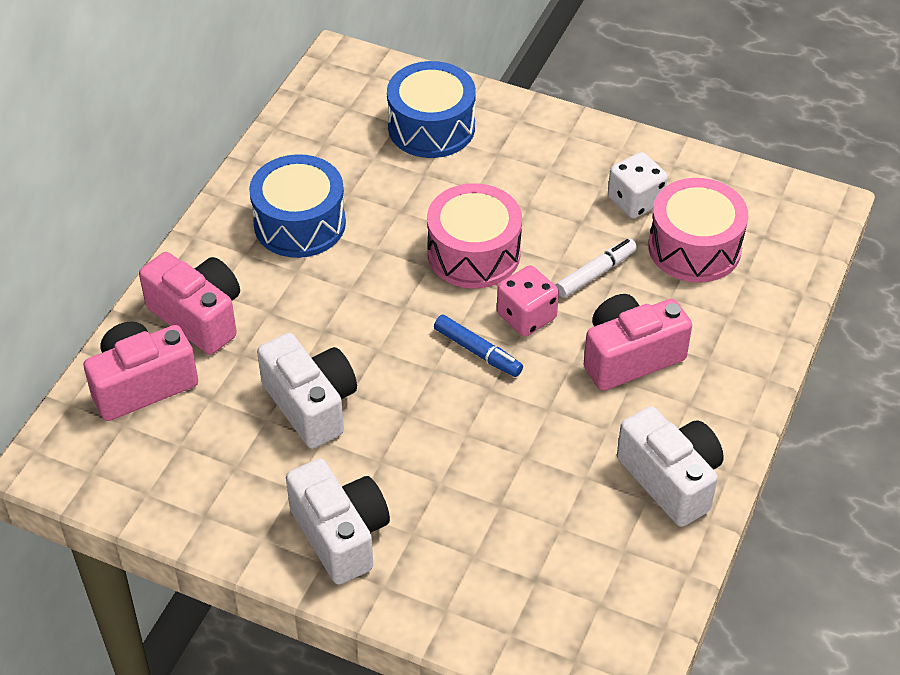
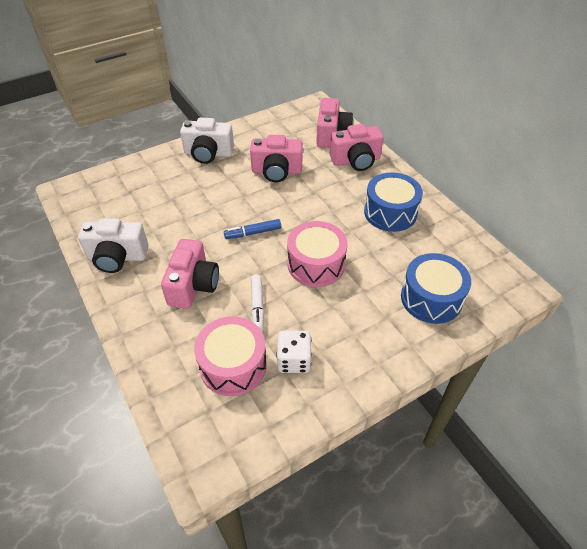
camera: 125 degrees right, 0 degrees up
(311, 405) = (276, 171): white camera -> pink camera
(526, 316) = (256, 261): pink dice -> none

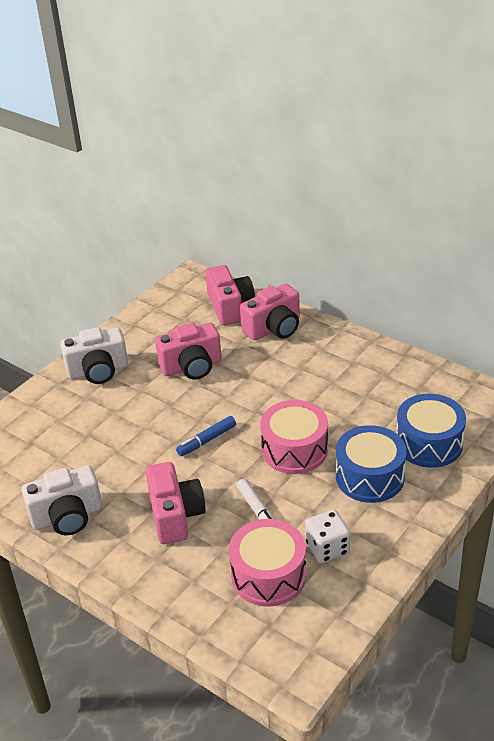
camera: 20 degrees left, 10 degrees down
(390, 212) = (342, 372): blue drum -> blue drum (369, 477)

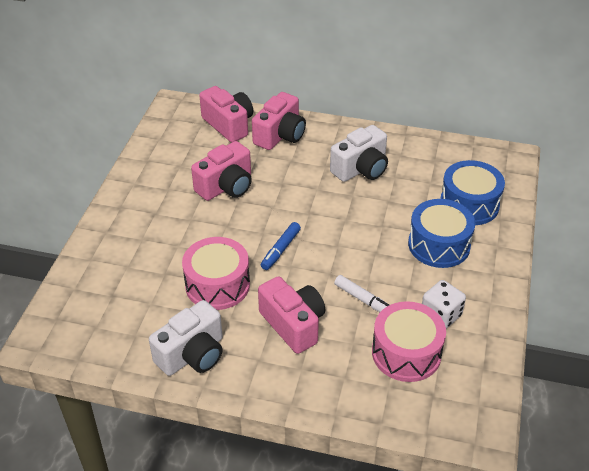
camera: 25 degrees left, 5 degrees up
(98, 371) = (138, 211): white camera -> white camera (361, 169)
(294, 449) = (362, 238): pink drum -> pink drum (217, 285)

